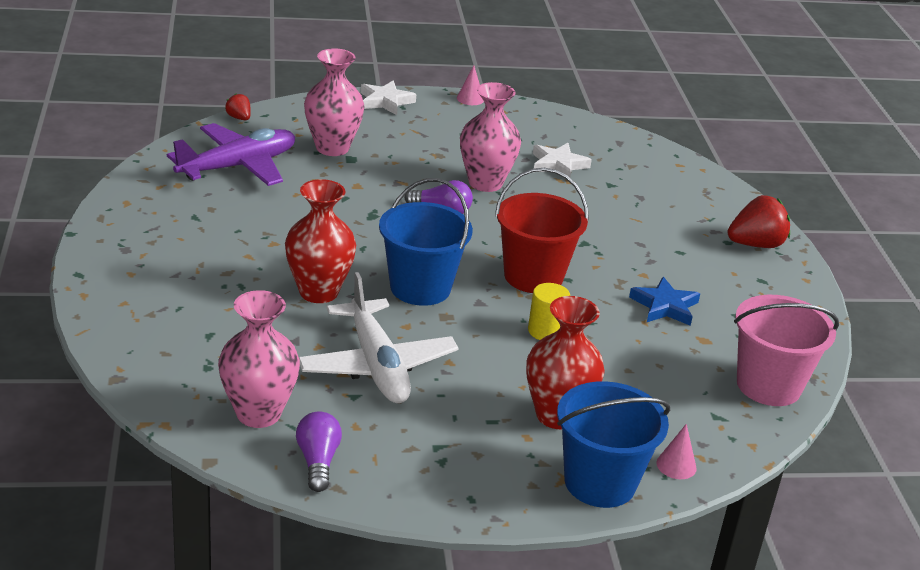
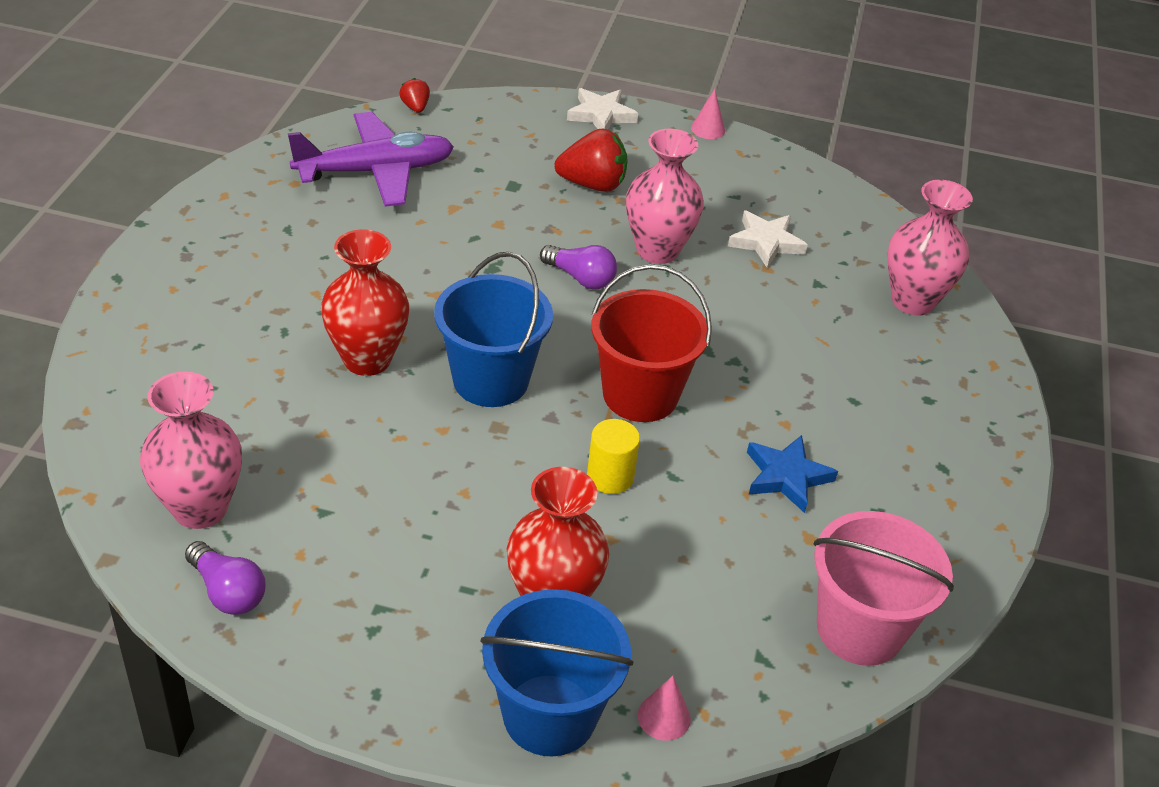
camera: 20 degrees right, 10 degrees up
(318, 461) = (228, 591): purple light bulb -> purple light bulb turned 120 degrees clockwise
(332, 148) = (499, 167): pink vase -> pink vase (913, 301)
(377, 365) = (375, 476): white plane -> none
(755, 244) = (965, 412): red strawberry -> red strawberry (592, 184)

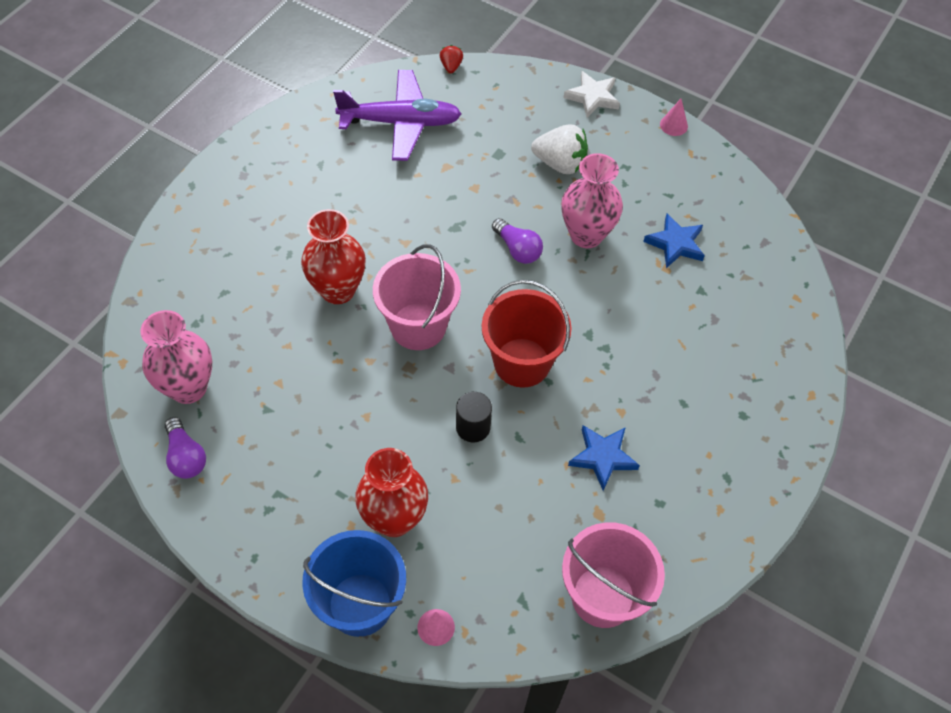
camera: 20 degrees right, 15 degrees up
(490, 380) = (418, 326): blue bucket -> pink bucket
(592, 184) = (560, 163): red strawberry -> white strawberry
(610, 477) = (473, 427): yellow cylinder -> black cylinder
(766, 242) = (675, 244): white star -> blue star
(913, 301) = (771, 322): pink vase -> none

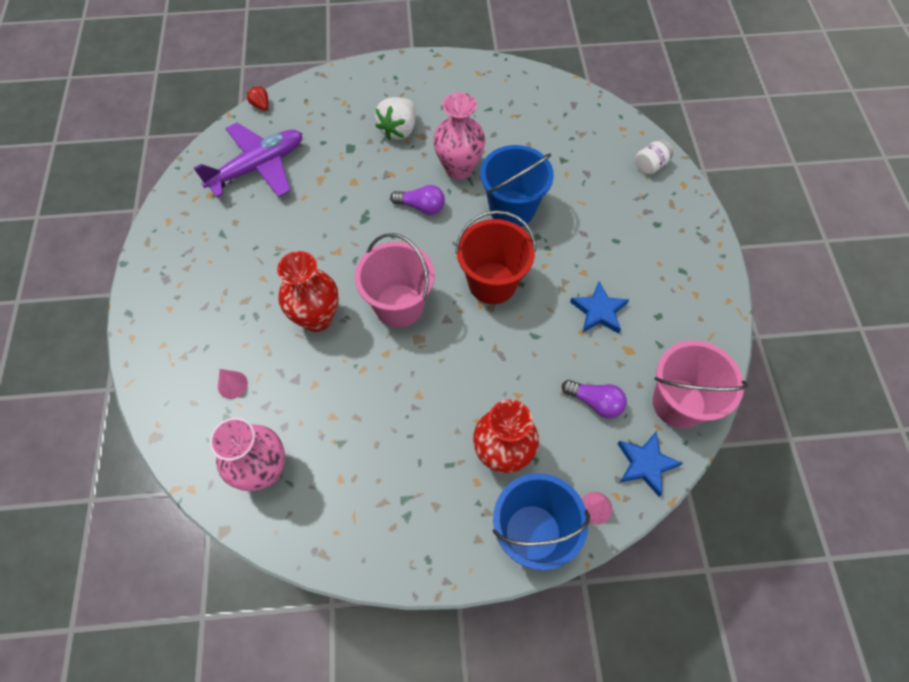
camera: 35 degrees left, 5 degrees up
(186, 456) = (308, 524): purple light bulb -> purple light bulb (595, 402)
(473, 427) = (499, 350): black cylinder -> none
(560, 163) = (399, 130): white strawberry -> white strawberry turned 135 degrees clockwise
(592, 97) = (381, 71): white star -> none
(604, 306) = (512, 209): none -> blue bucket
(673, 125) = (451, 60): pink cone -> pink cone (232, 385)
(675, 244) = (521, 139): blue star -> blue star (645, 464)
(792, 353) = (650, 165): none -> white jar

